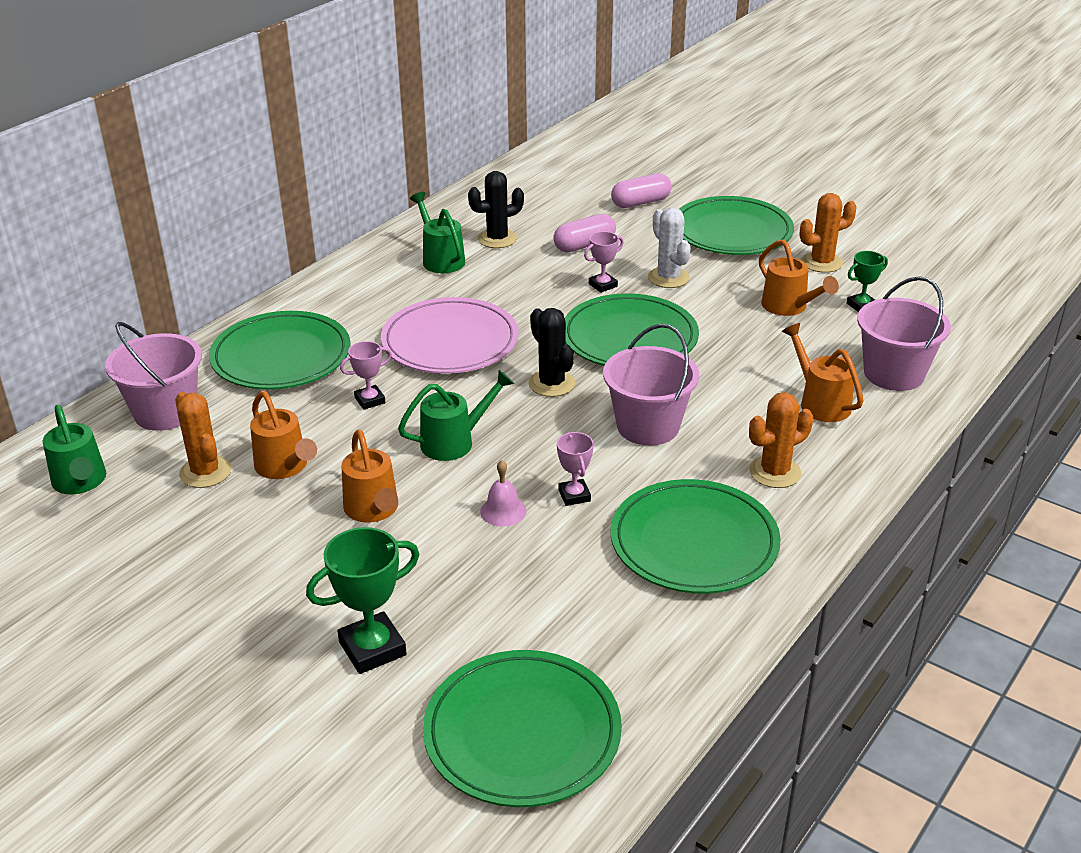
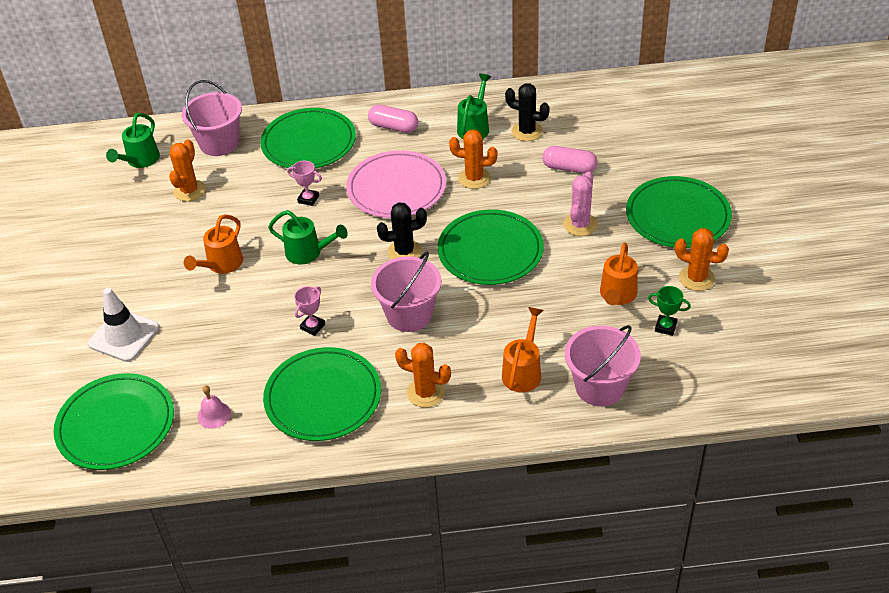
camera: 50 degrees right, 10 degrees up
(284, 467) = (221, 212): orange watering can -> none
(372, 648) = (124, 336): green trophy -> white traffic cone
(503, 511) = (271, 309): pink bell -> pink bell (214, 415)
(512, 295) = (474, 178): none -> orange cactus
(551, 383) = (404, 252): black cactus -> black cactus turned 60 degrees clockwise
(603, 285) = (533, 204): pink trophy -> none
(640, 202) = (656, 156): pink capsule -> pink capsule (393, 127)
(668, 278) = (580, 225): white cactus -> pink cactus

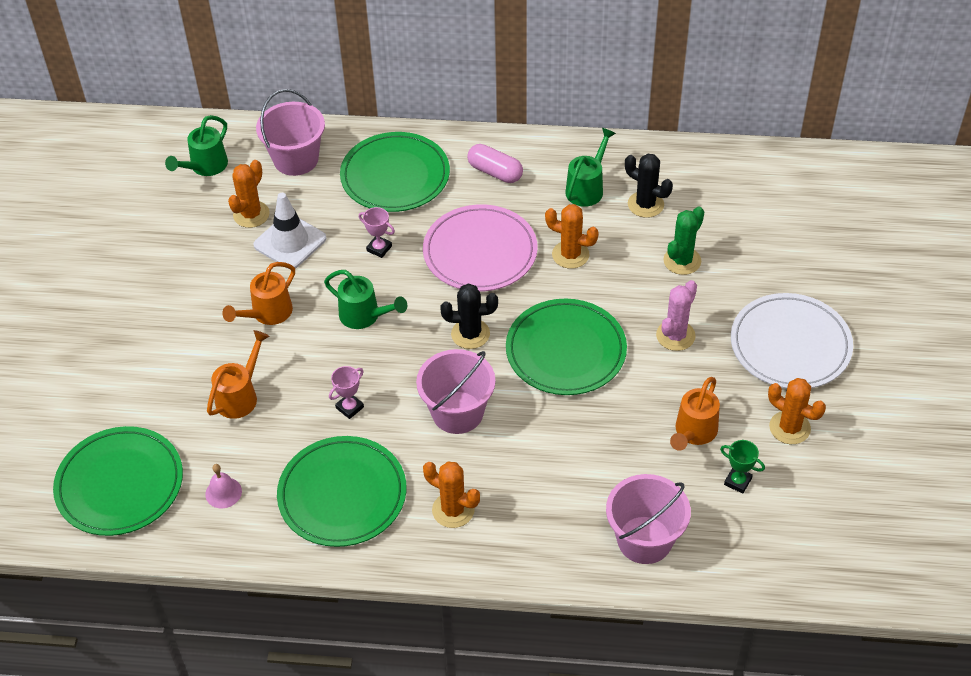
camera: 10 degrees right, 5 degrees up
(124, 336) = (147, 381): white traffic cone -> white traffic cone (290, 242)
(523, 371) = (565, 505): orange watering can -> orange watering can (240, 396)
(569, 168) = (682, 261): pink capsule -> green cactus
(677, 216) = (790, 345): green plate -> white plate

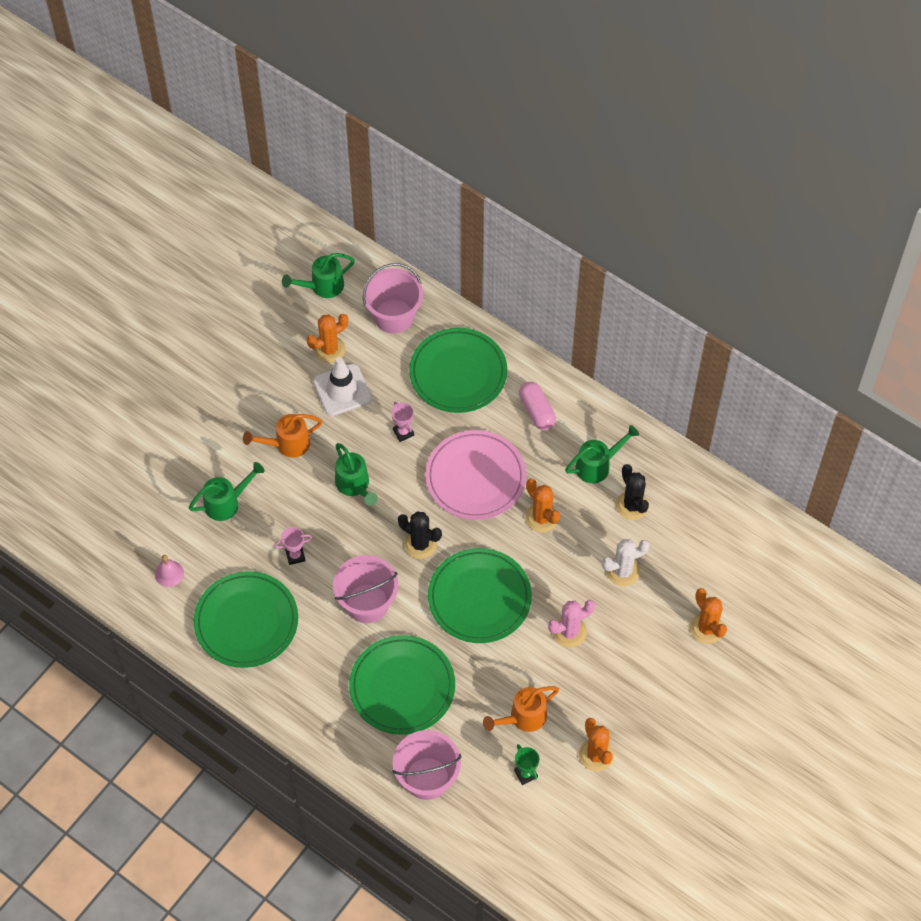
camera: 30 degrees right, 10 degrees up
(120, 484) = (106, 527): green plate -> green plate (402, 687)
(240, 396) = (226, 503): orange watering can -> green watering can
(453, 510) = (313, 678): orange cactus -> orange cactus (706, 628)
(682, 261) = (622, 571): green cactus -> white cactus
(790, 345) = (649, 689): white plate -> none

